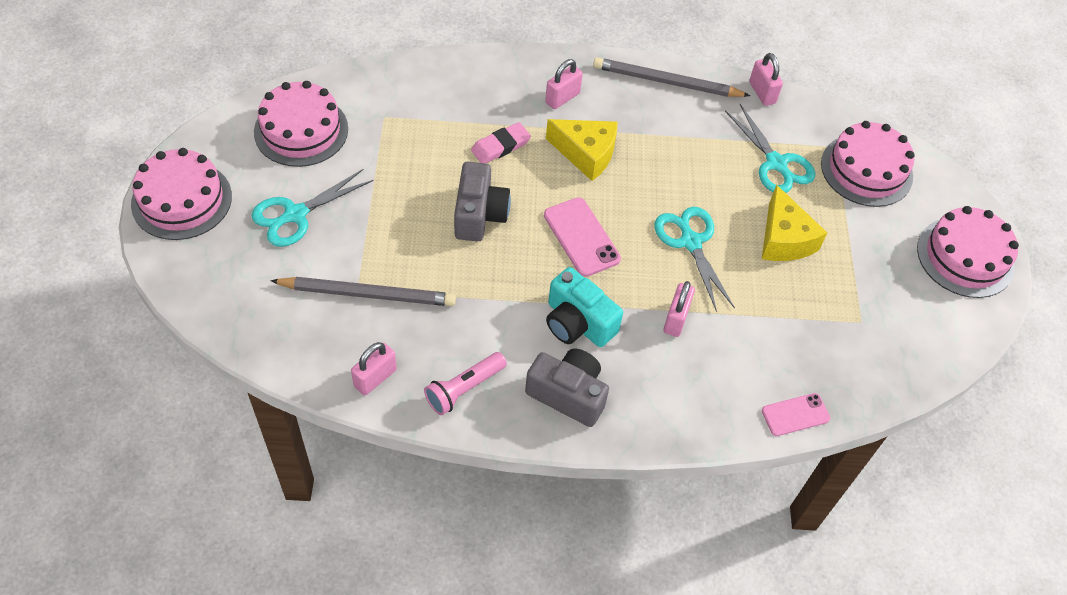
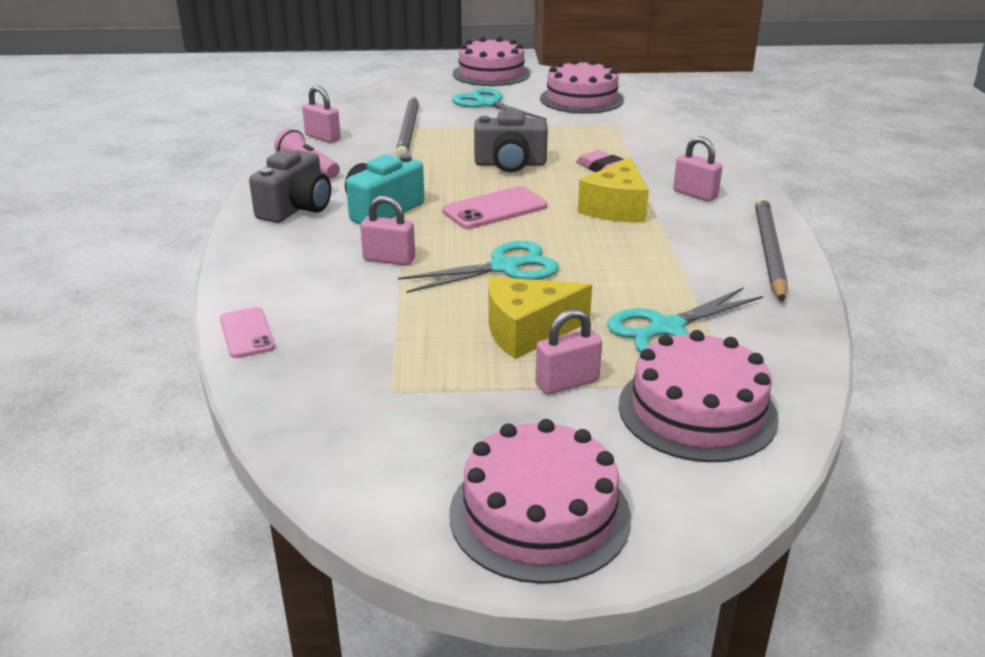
camera: 90 degrees right, 25 degrees down
(762, 93) = (803, 319): pink padlock -> pink padlock (567, 383)

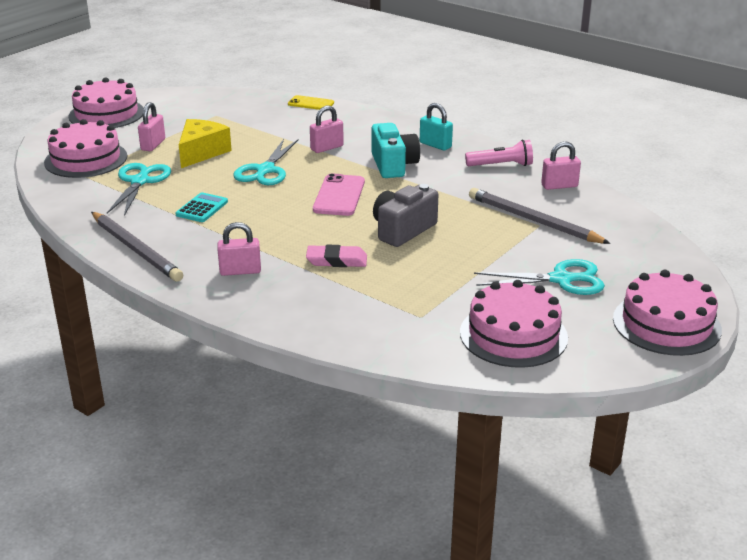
camera: 130 degrees right, 0 degrees up
(247, 333) = (311, 103): pink phone -> yellow phone
(296, 208) = (435, 145): grey camera -> turquoise padlock
(616, 208) = (272, 232): yellow cheese -> none
(644, 259) = (202, 208): none -> turquoise calculator

